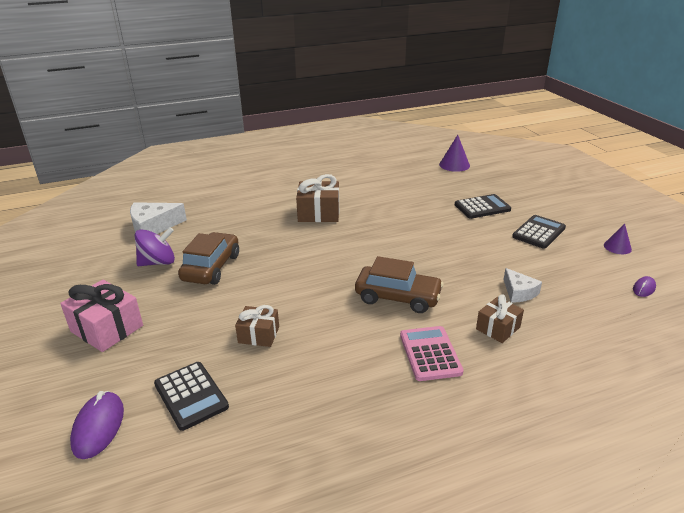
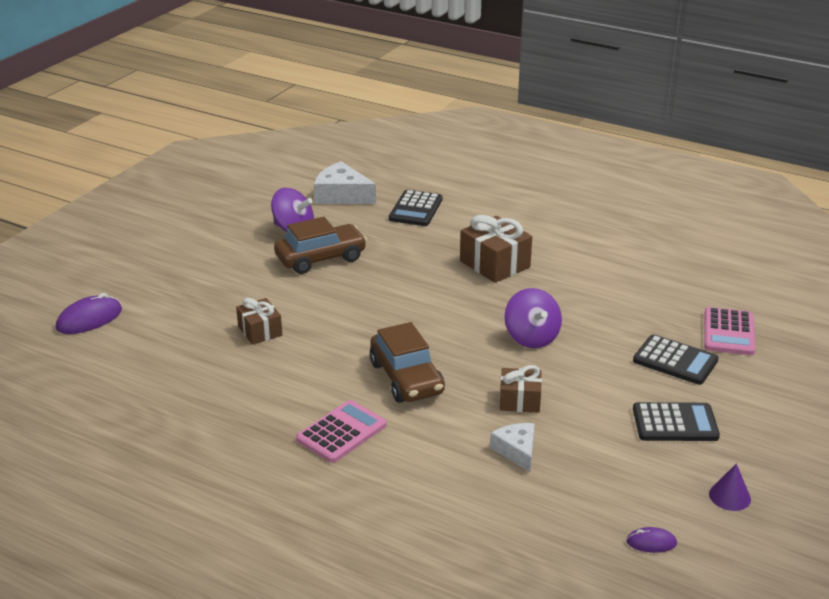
camera: 50 degrees right, 0 degrees up
(107, 328) = (185, 260): pink gift -> none
(191, 395) = (157, 339): black calculator -> black calculator (415, 209)
(409, 236) = (531, 337): none -> purple spinning top
(454, 165) = (759, 298): purple cone -> none
(473, 184) = (728, 332): none -> pink calculator
(498, 328) = (431, 459): brown gift -> brown gift (519, 400)
(519, 292) = (517, 451): white cheese -> white cheese turned 135 degrees clockwise

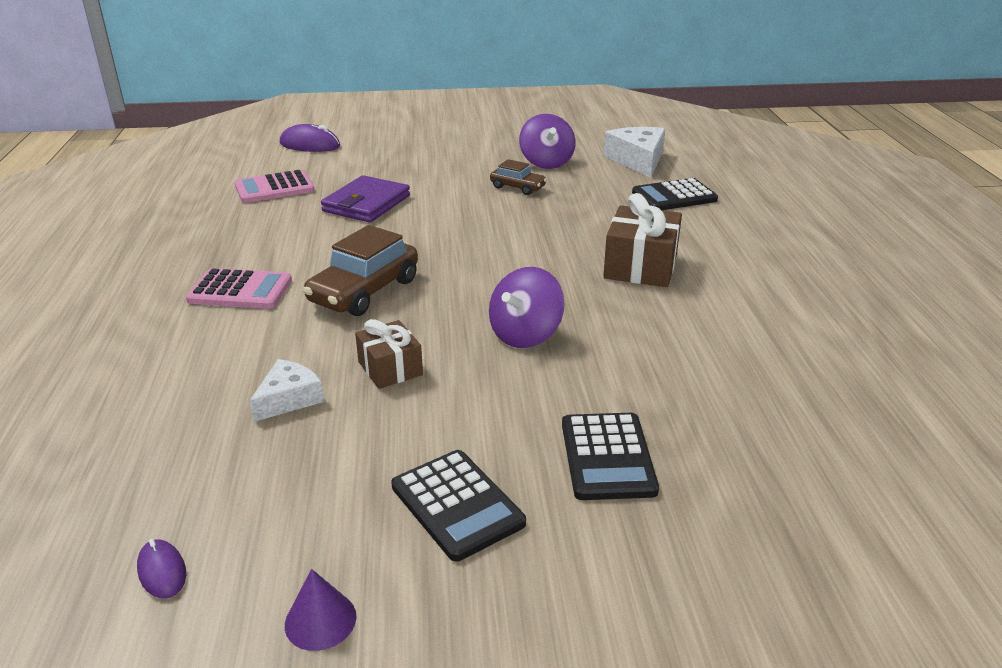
camera: 55 degrees right, 0 degrees up
(260, 331) = (366, 204): brown gift -> purple wallet
(320, 258) = (518, 187): brown car -> brown car, size x0.56
(728, 332) = (742, 484): pink calculator -> pink calculator (274, 188)

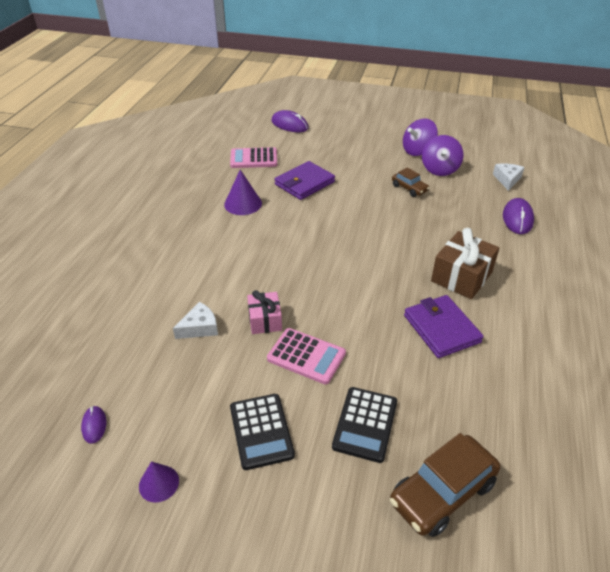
camera: 20 degrees right, 10 degrees up
(240, 290) = (203, 238): pink calculator -> pink calculator (306, 356)
(284, 240) = (243, 204): none -> purple cone
(364, 291) = (274, 256): brown car -> brown car (442, 492)
(390, 368) = (265, 320): brown gift -> pink gift
(525, 335) = (358, 315): purple spinning top -> purple spinning top (417, 151)
(638, 160) = (507, 179): white cheese -> white cheese, size x0.62
(648, 326) = (441, 329): none -> purple wallet
(674, 196) = (517, 219): black calculator -> purple mouse

